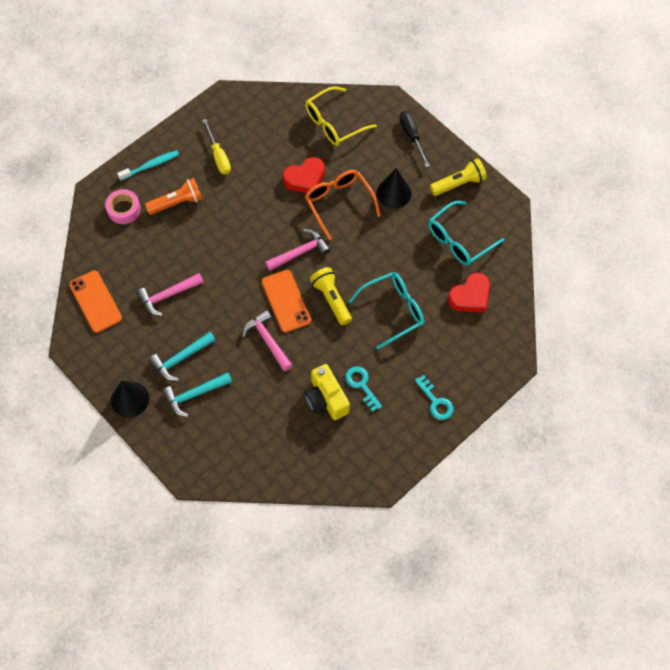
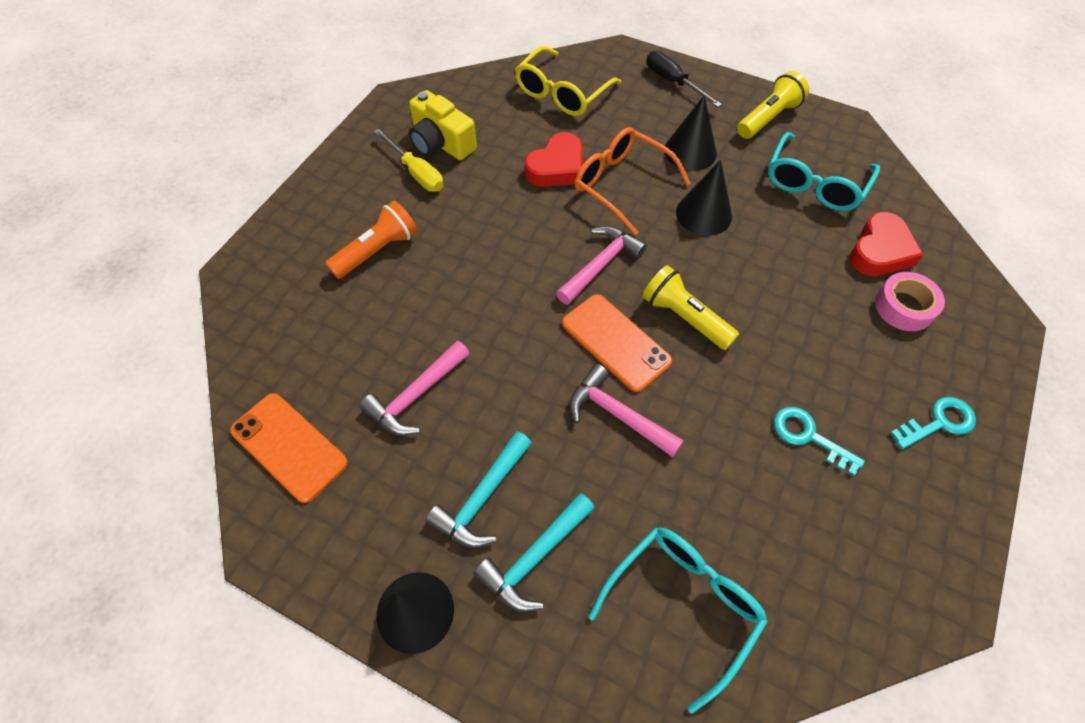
camera: 20 degrees left, 5 degrees down
(124, 209) = (293, 285): pink tape -> pink tape (904, 307)
(150, 165) = (315, 212): turquoise toothbrush -> none
(326, 399) = (766, 481): yellow camera -> yellow camera (441, 143)
(378, 239) = (703, 214): none -> black cone
(393, 310) = (786, 304): turquoise glasses -> turquoise glasses (683, 604)
(435, 401) = (938, 422): turquoise key -> turquoise key turned 60 degrees counterclockwise

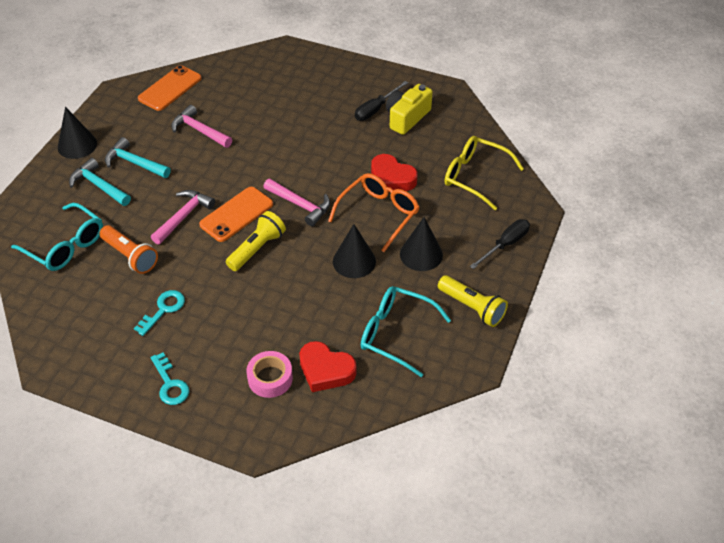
camera: 85 degrees right, 10 degrees down
(377, 251) = (305, 101): orange flashlight -> orange flashlight (130, 256)
(416, 173) = (375, 109): yellow screwdriver -> black screwdriver

